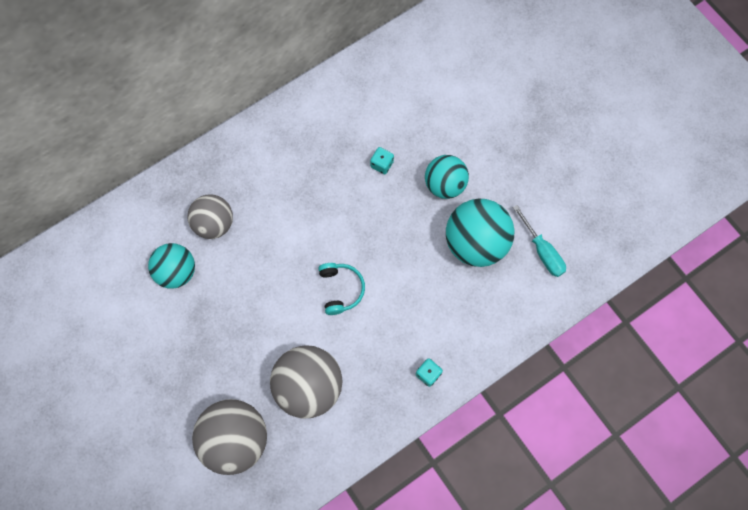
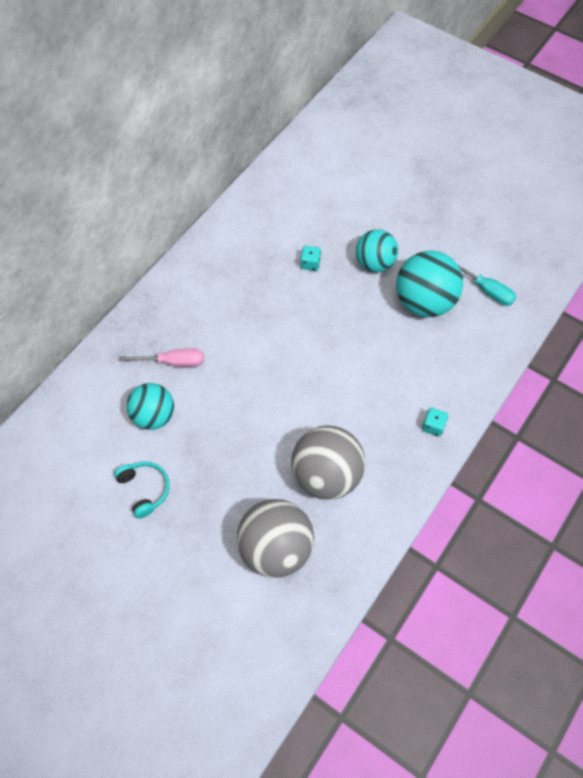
camera: 20 degrees left, 10 degrees down
(214, 224) = (173, 362): grey ball -> pink screwdriver
(340, 289) = (319, 380): turquoise headphones -> turquoise headphones (144, 490)

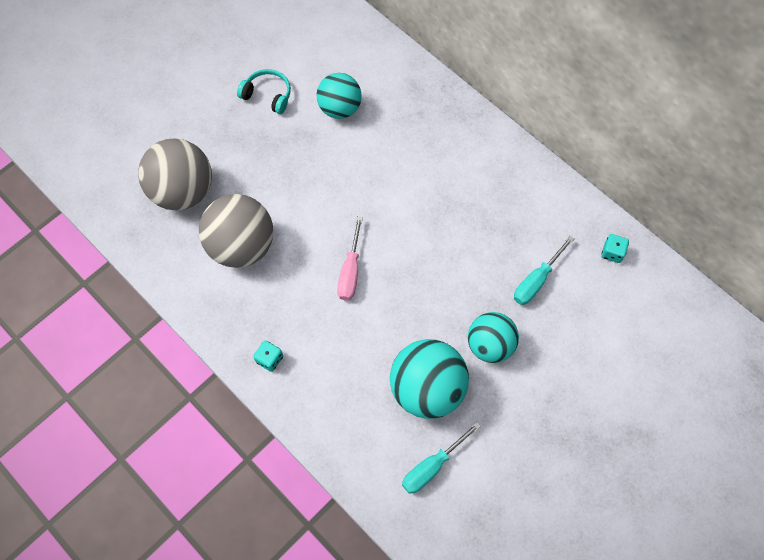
camera: 100 degrees right, 5 degrees up
(144, 490) = (267, 95): turquoise headphones -> turquoise headphones turned 135 degrees counterclockwise
(173, 362) = (395, 130): pink screwdriver -> pink screwdriver (350, 271)
(309, 237) = (536, 281): none -> turquoise screwdriver
(310, 264) = (498, 275): turquoise dice -> turquoise dice (612, 253)

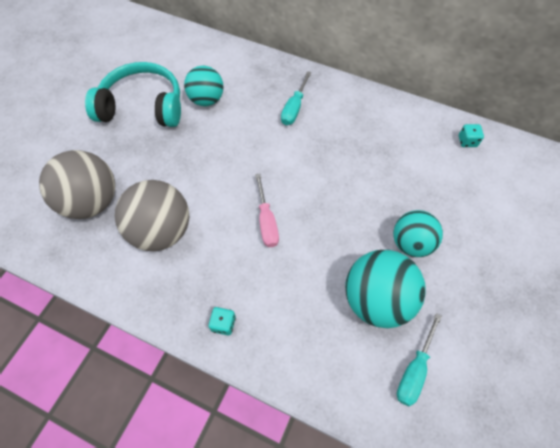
camera: 20 degrees left, 5 degrees down
(267, 95) = (142, 106): turquoise headphones -> turquoise headphones, size x1.97
(536, 281) = (422, 180): turquoise screwdriver -> turquoise screwdriver (294, 108)

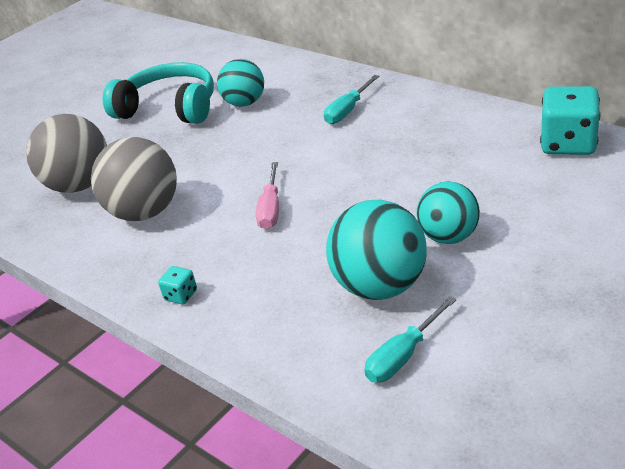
camera: 20 degrees right, 25 degrees down
(467, 141) = (568, 144): turquoise dice -> turquoise dice, size x2.19

